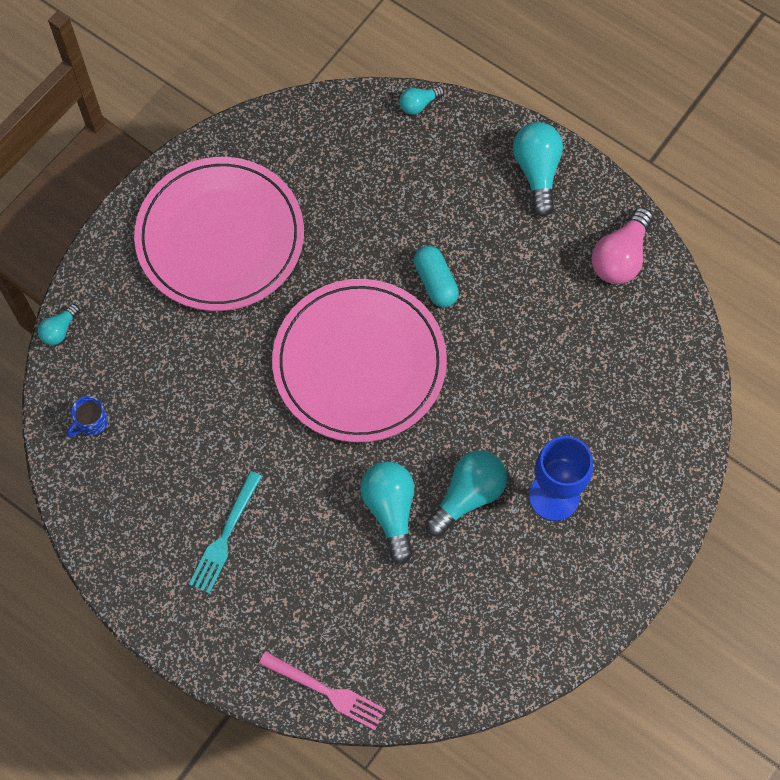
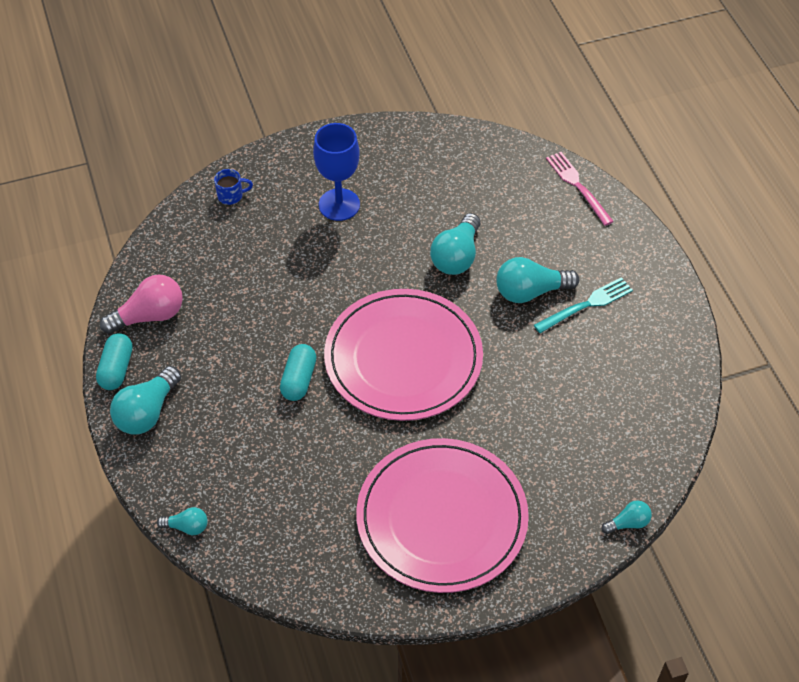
camera: 145 degrees left, 15 degrees down
(91, 422) = (642, 436): blue mug -> blue mug (231, 196)
(468, 496) = (396, 236): turquoise light bulb -> turquoise light bulb (530, 292)
(600, 191) = (116, 369): none -> turquoise capsule

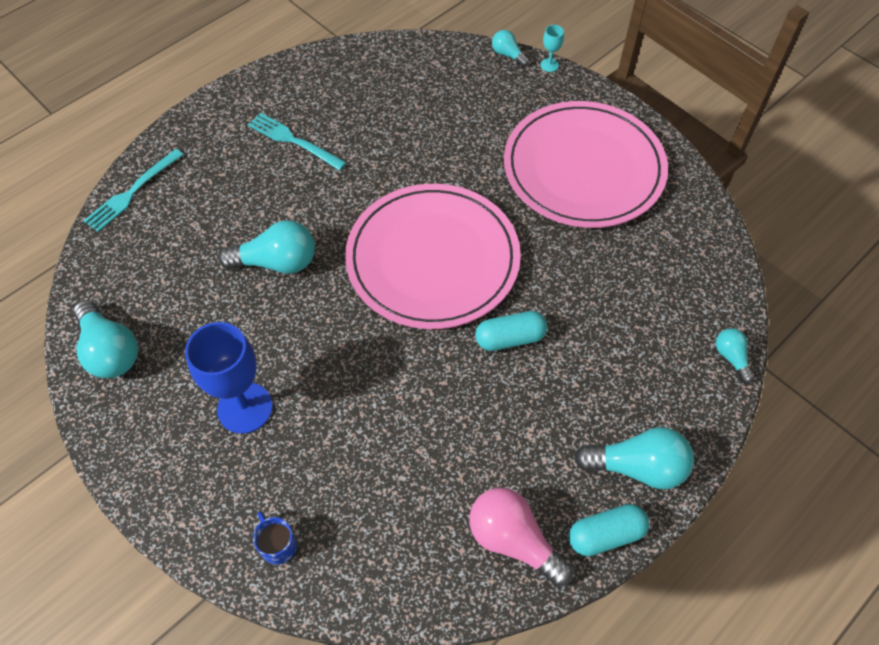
camera: 115 degrees left, 5 degrees up
(530, 292) = (297, 187): turquoise light bulb -> turquoise light bulb (110, 351)
(577, 185) = (131, 193): pink fork -> turquoise fork
(596, 555) = (549, 65): none -> turquoise goblet

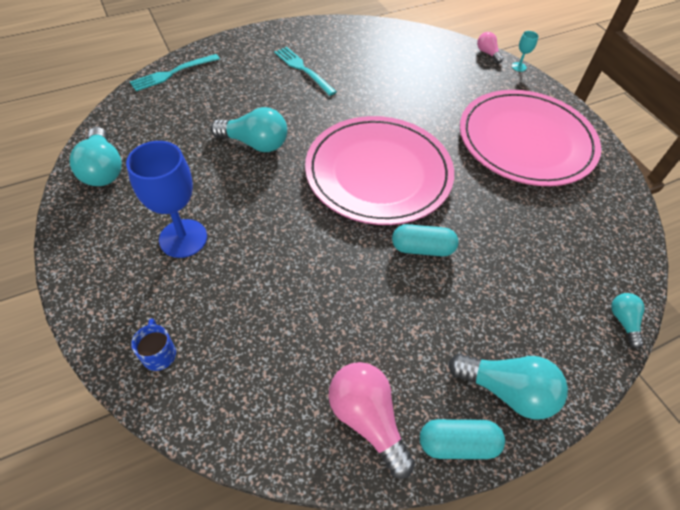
camera: 15 degrees right, 5 degrees down
(508, 55) = (487, 53): turquoise light bulb -> pink light bulb

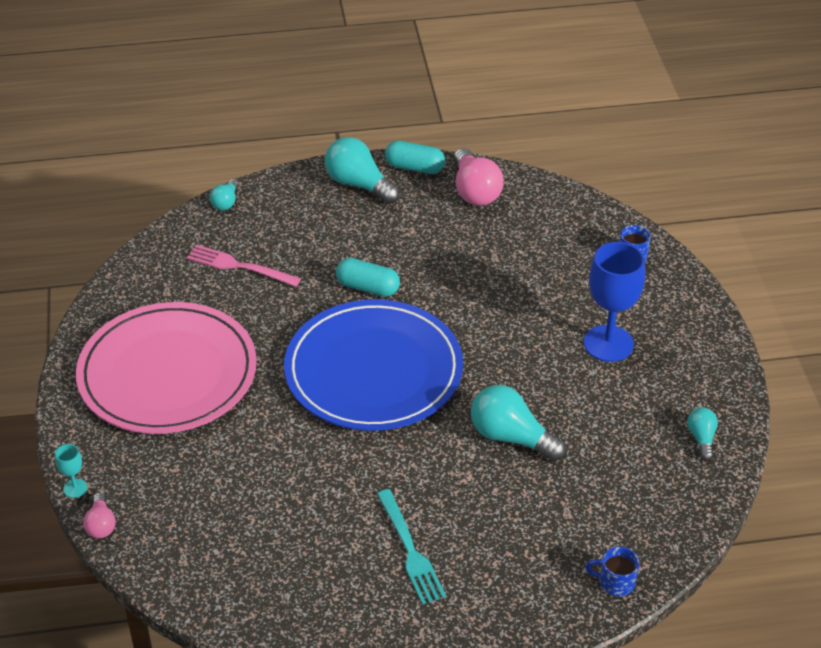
camera: 160 degrees left, 10 degrees down
(103, 169) = (701, 438): turquoise light bulb -> turquoise light bulb, size x0.54
(172, 73) = (615, 583): turquoise fork -> blue mug
(378, 173) = (373, 370): pink plate -> blue plate
(549, 245) = (238, 266): none -> pink fork

